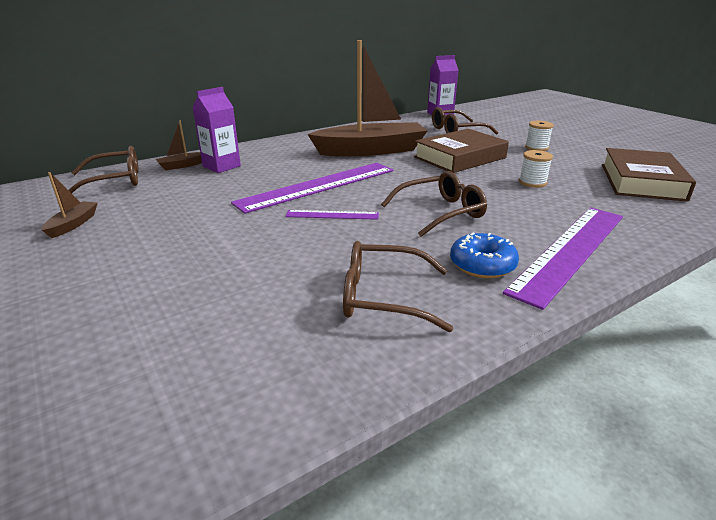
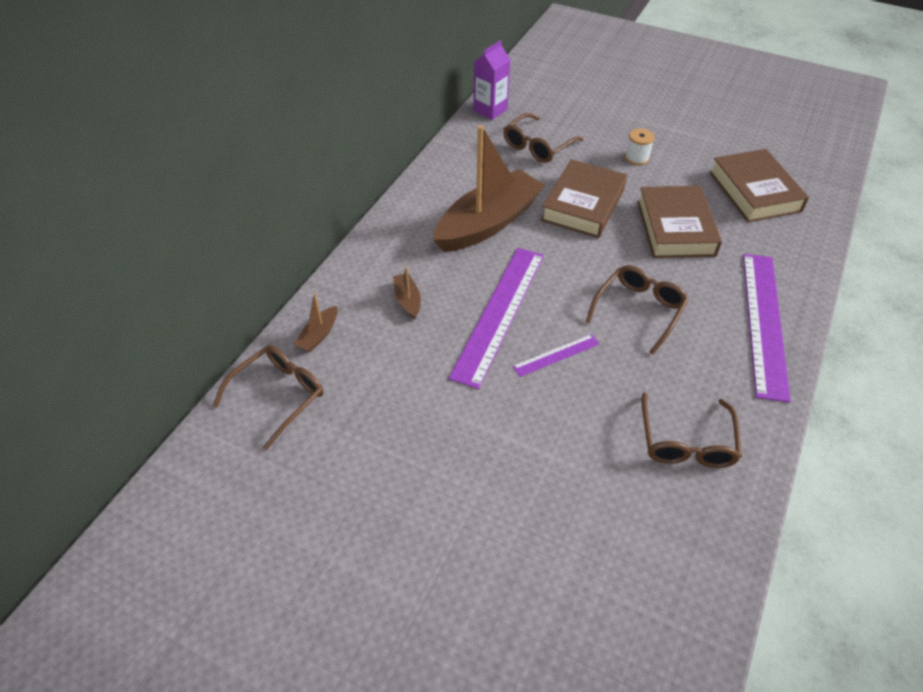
camera: 30 degrees left, 20 degrees up
(73, 224) = (335, 483): brown boat -> brown boat (407, 300)
(221, 166) = (364, 318): purple carton -> none
(384, 297) = (686, 441): brown glasses -> brown glasses turned 60 degrees counterclockwise
(482, 265) = (720, 370): blue donut -> none
(532, 182) = (675, 228): white spool -> brown book

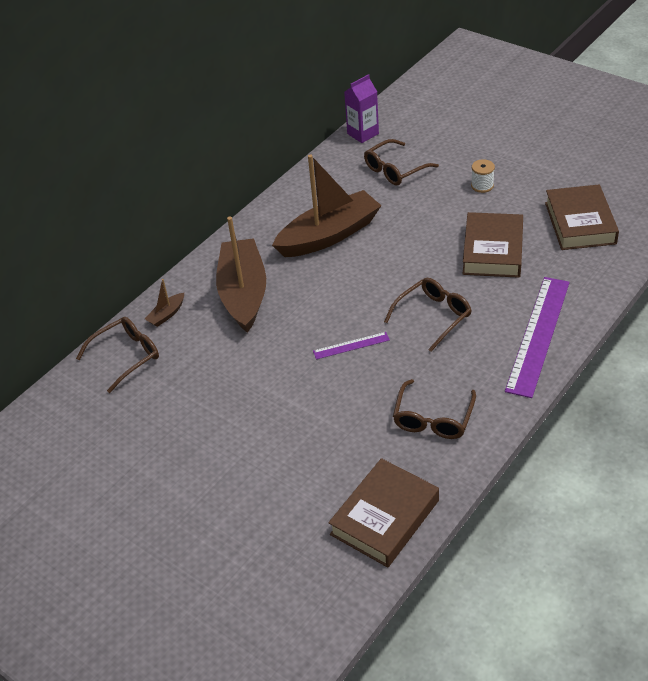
camera: 15 degrees right, 5 degrees down
(407, 300) = (243, 293): brown boat -> brown boat, size x2.50
(499, 313) = (315, 309): purple ruler -> none
(583, 204) = (417, 225): brown book -> brown book (384, 517)

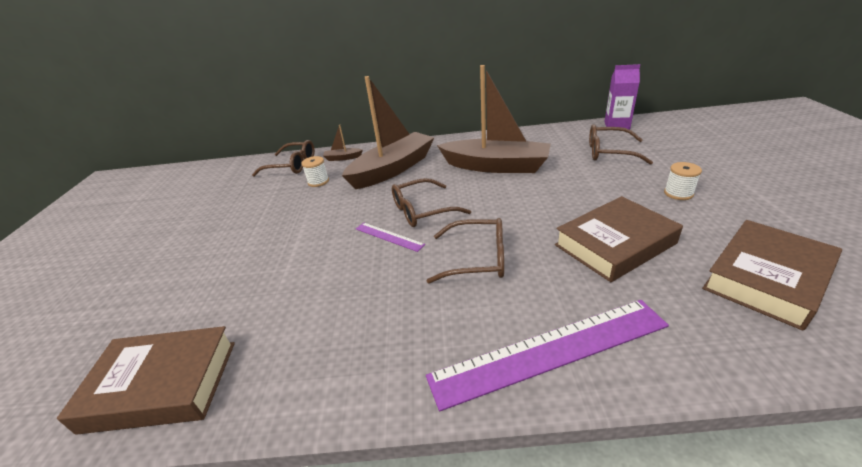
camera: 50 degrees right, 10 degrees down
(195, 350) = (318, 182): none -> white spool
(433, 418) = (336, 338): brown glasses -> brown glasses (423, 210)

